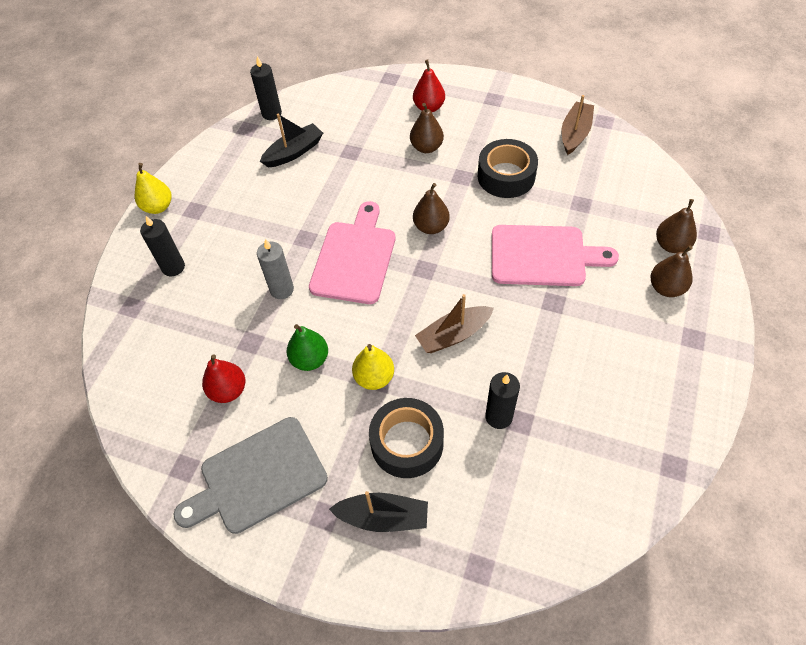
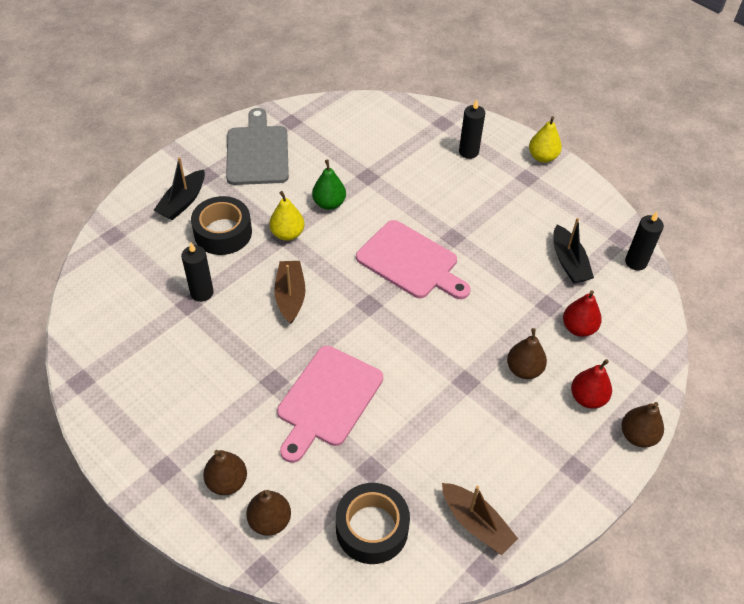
camera: 110 degrees right, 5 degrees down
(228, 390) = (333, 155): red pear -> red pear (578, 328)
(282, 289) = (406, 207): grey candle -> none
(431, 227) = (414, 329): brown pear -> brown pear (637, 436)
(506, 176) = (446, 420): black tape -> black tape (372, 528)

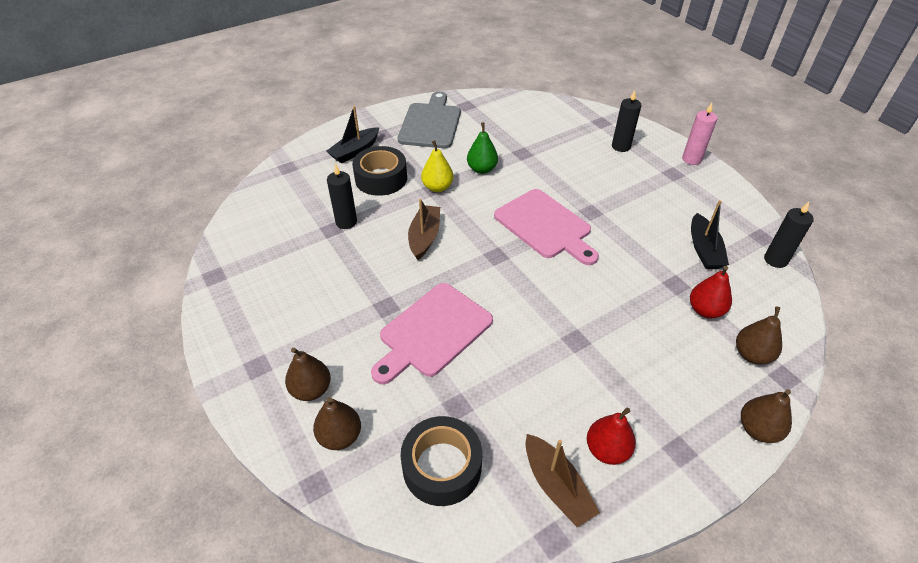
camera: 15 degrees right, 5 degrees down
(524, 369) = (640, 339): brown pear -> brown pear (752, 355)
(542, 157) = (691, 159): yellow pear -> pink candle
(587, 398) = (705, 379): red pear -> red pear (607, 450)

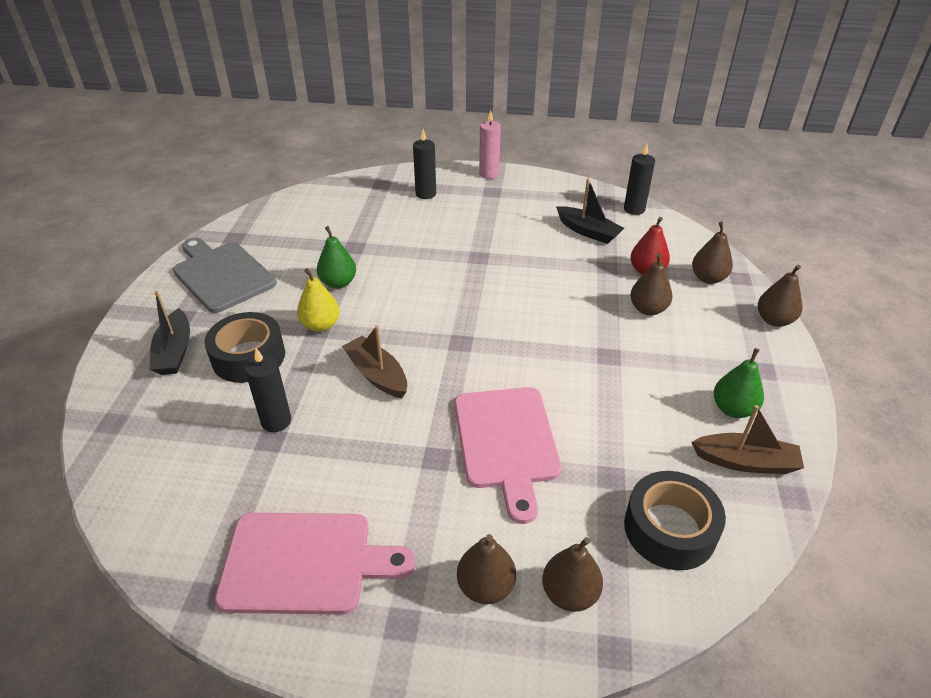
camera: 50 degrees left, 5 degrees down
(545, 226) = (462, 291): pink cutting board -> pink cutting board (304, 562)
(607, 450) = (733, 409): red pear -> green pear
(658, 335) = (648, 309): none -> brown pear

